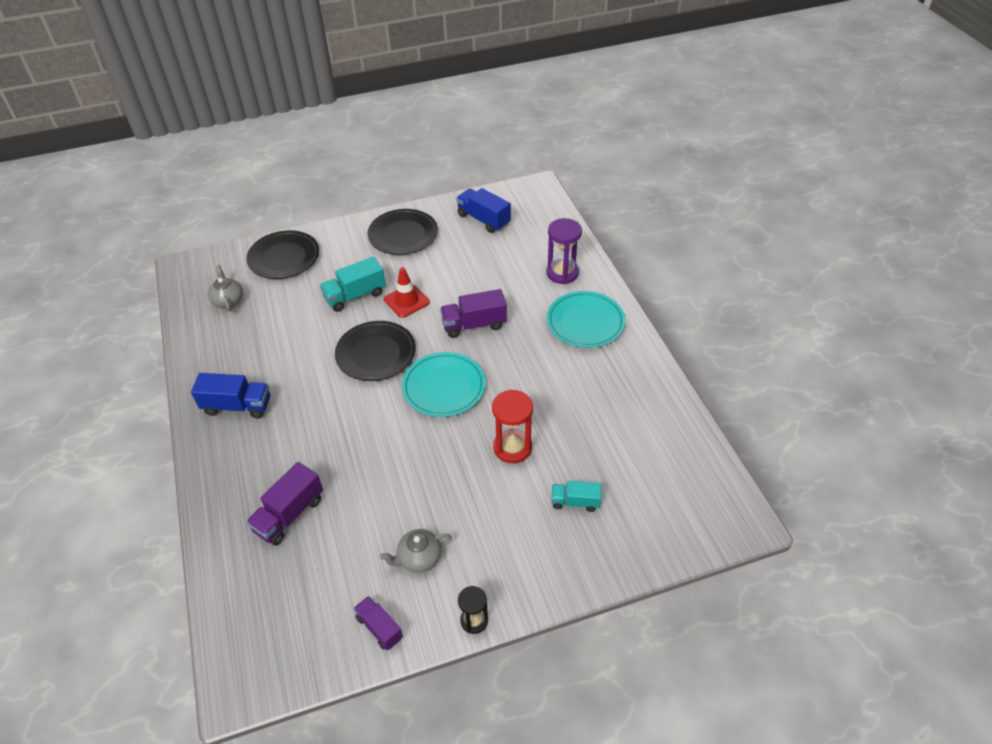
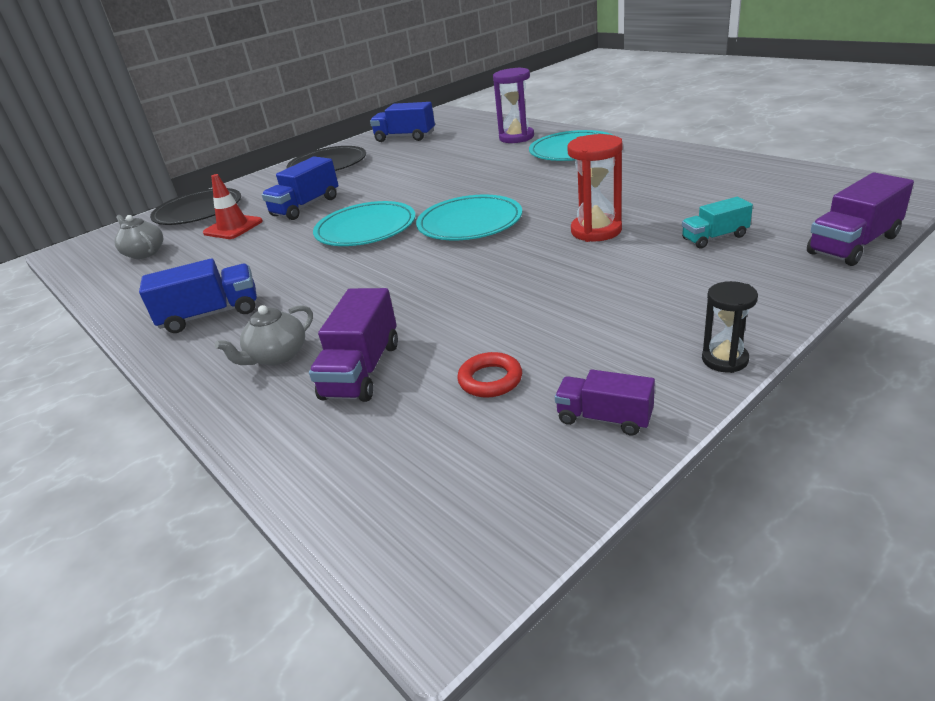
camera: 20 degrees left, 15 degrees down
(347, 563) = (490, 380): none -> red ring
(355, 296) = (306, 206): turquoise truck -> blue truck
(376, 353) = (365, 229): black plate -> turquoise plate
(406, 301) = (369, 193): red traffic cone -> red traffic cone (233, 227)
(419, 558) = (584, 339): grey teapot -> grey teapot (277, 356)
(474, 324) = (460, 183): purple truck -> purple truck (853, 244)

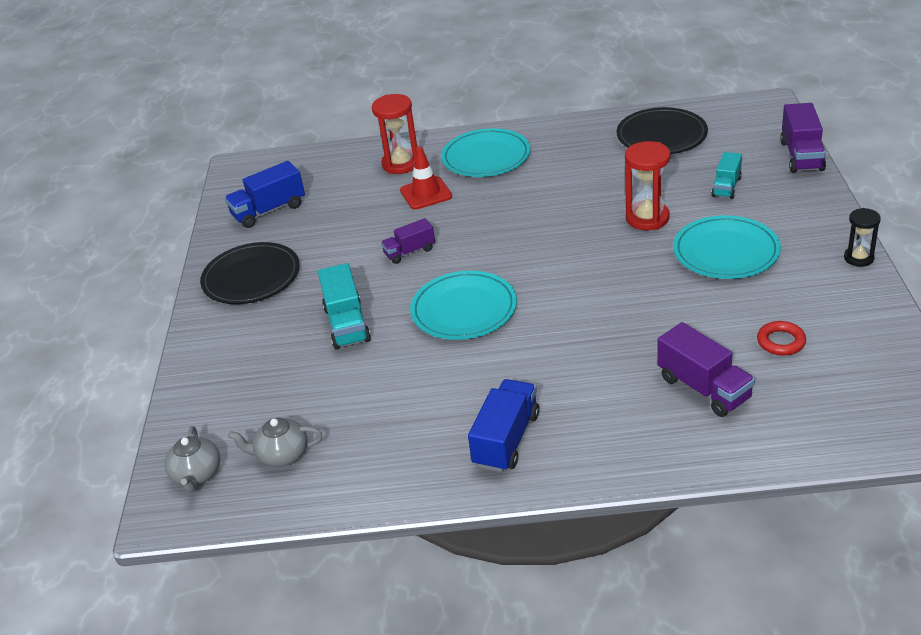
camera: 50 degrees left, 5 degrees up
(198, 211) = (222, 394): black plate -> black plate (661, 135)
(233, 227) = (318, 381): red traffic cone -> red traffic cone (426, 193)
(277, 356) = (631, 421): grey teapot -> grey teapot (197, 475)
(306, 206) = (347, 324): blue truck -> turquoise truck
(469, 223) = (542, 259): turquoise plate -> turquoise plate (726, 252)
(516, 137) = (401, 164): purple hourglass -> red hourglass
(604, 418) = (865, 320): purple truck -> purple truck (409, 252)

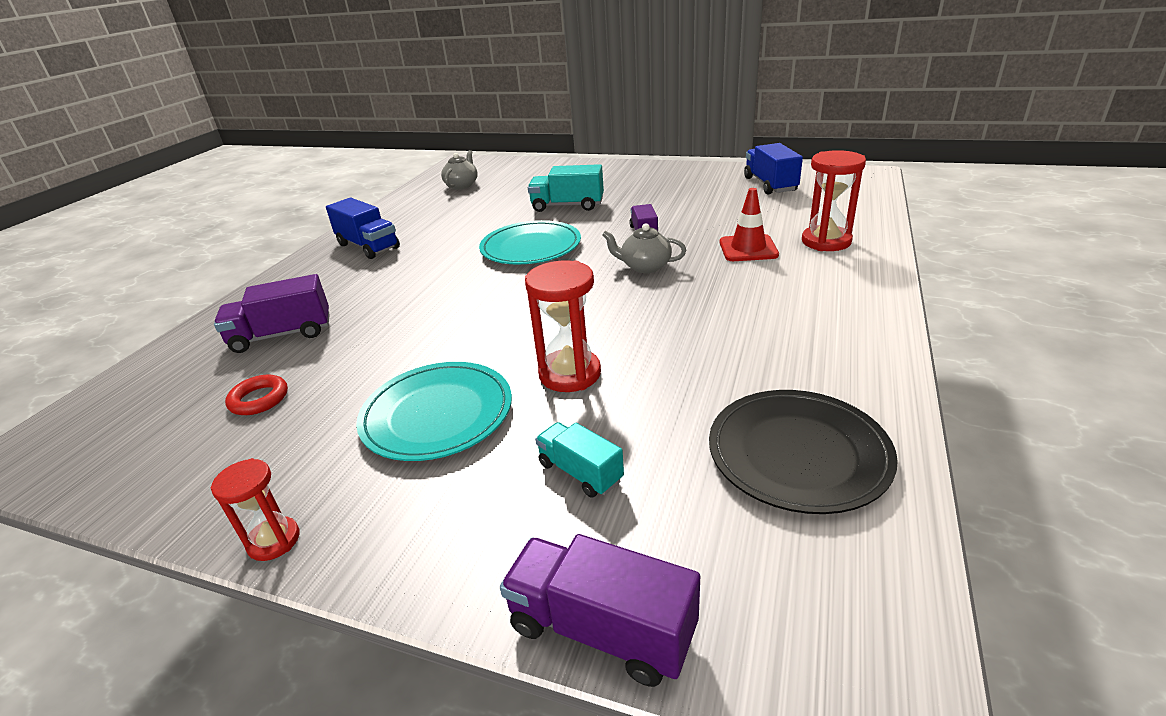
camera: 110 degrees right, 5 degrees down
(197, 475) = (479, 167): grey teapot -> grey teapot (645, 266)
(251, 277) = (668, 179): black plate -> none
(486, 157) = (813, 290): turquoise plate -> none
(858, 258) = (274, 541): black hourglass -> red hourglass

